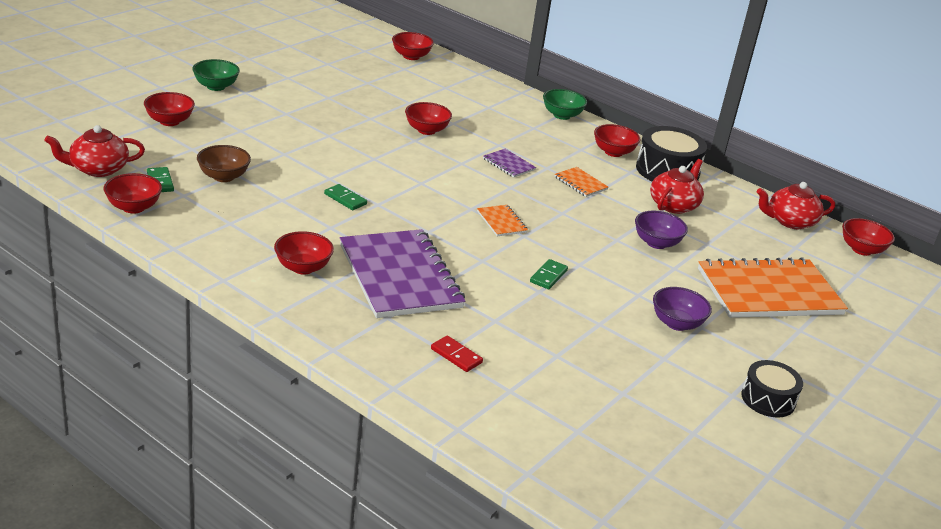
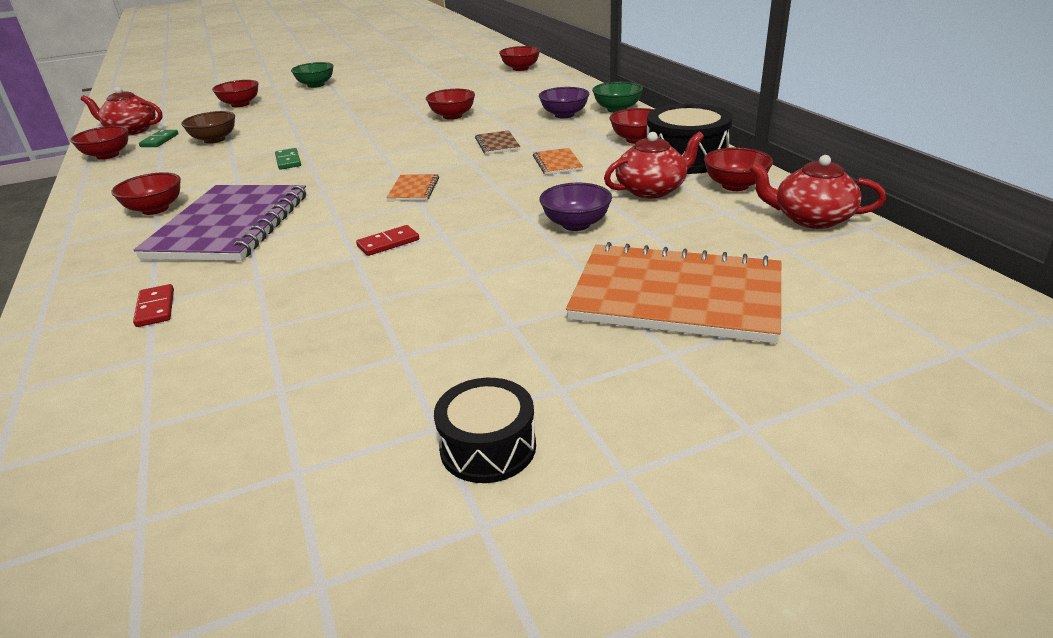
camera: 35 degrees right, 0 degrees up
(508, 164) = (497, 144): purple notebook -> brown notebook
(548, 276) = (388, 243): green domino -> red domino
(676, 323) = (480, 315): purple bowl -> purple bowl (564, 115)
(861, 250) = (906, 262): red bowl -> red bowl (735, 185)

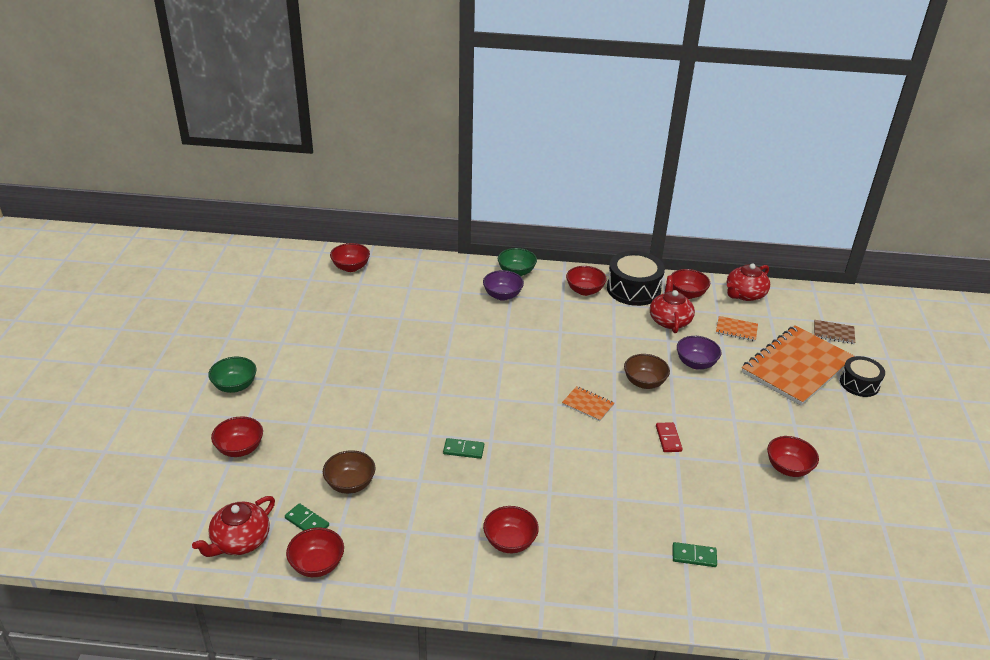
camera: 65 degrees left, 5 degrees up
(156, 308) = (694, 556): red domino -> green domino
(230, 226) = (581, 504): purple notebook -> none
(452, 116) = (443, 341): red bowl -> red bowl (788, 468)
(488, 447) = (887, 463): black drum -> black drum (859, 384)
(492, 206) = (644, 382): none -> brown bowl
(497, 144) = (533, 343): brown notebook -> brown notebook (833, 333)
(557, 163) = (596, 334): orange notebook -> orange notebook (736, 330)

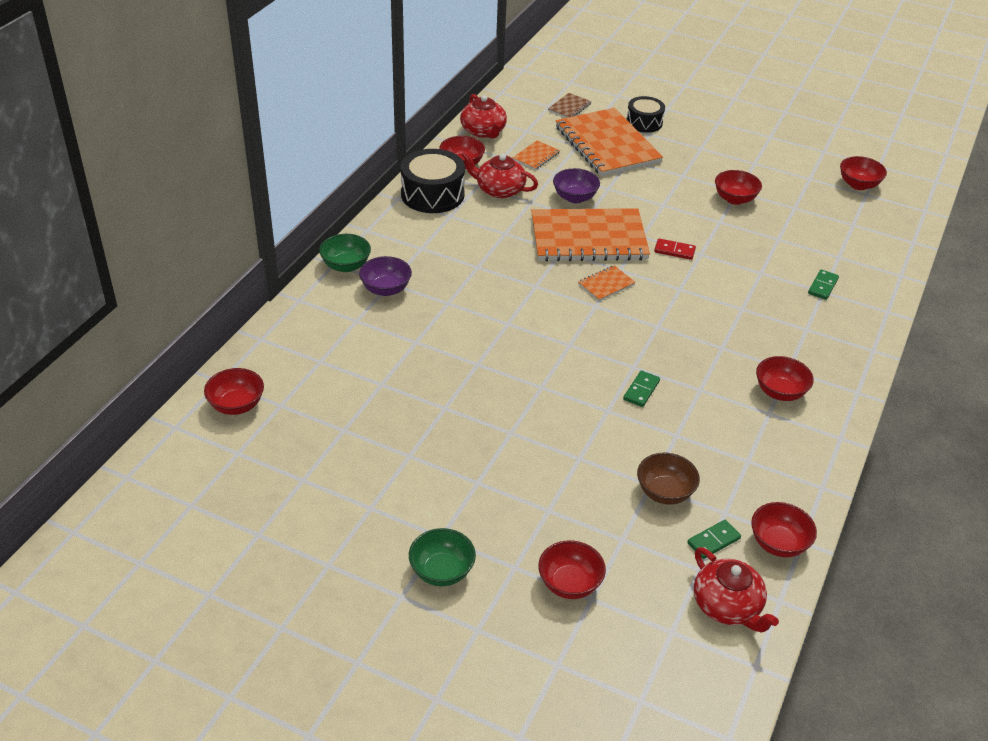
camera: 70 degrees left, 5 degrees up
(584, 290) = (414, 227): red bowl -> red bowl (858, 185)
(644, 382) = (588, 238): brown bowl -> orange notebook

